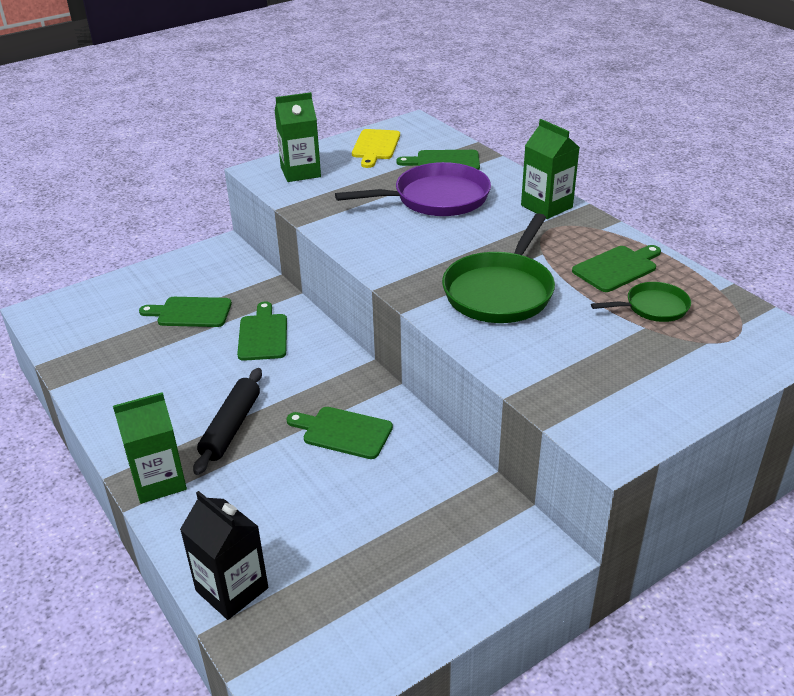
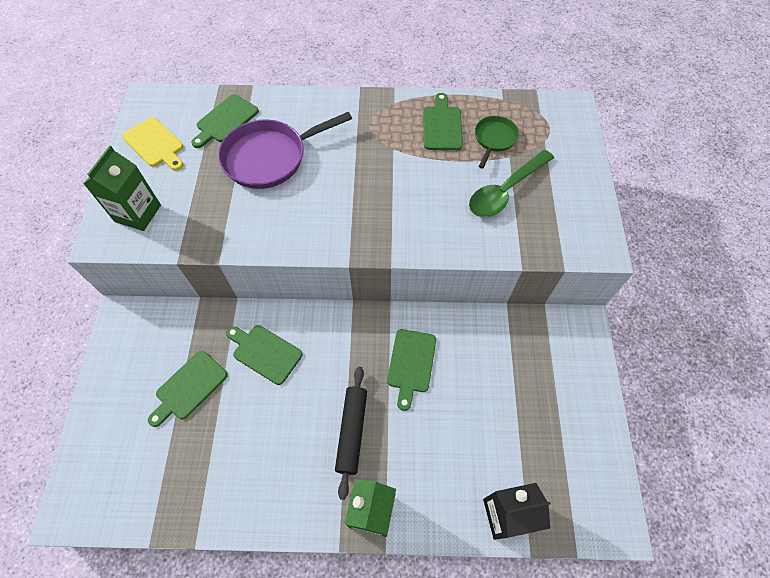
camera: 55 degrees left, 25 degrees up
(231, 427) = (352, 432): black rolling pin -> black rolling pin turned 45 degrees clockwise
(343, 432) = (411, 364): green cutting board -> green cutting board turned 45 degrees counterclockwise
(436, 198) = (270, 157): purple pan -> purple pan turned 135 degrees counterclockwise
(500, 291) = (414, 198): green pan -> none
(546, 206) = (342, 109): green carton -> none
(593, 343) = (505, 191): none -> green spoon

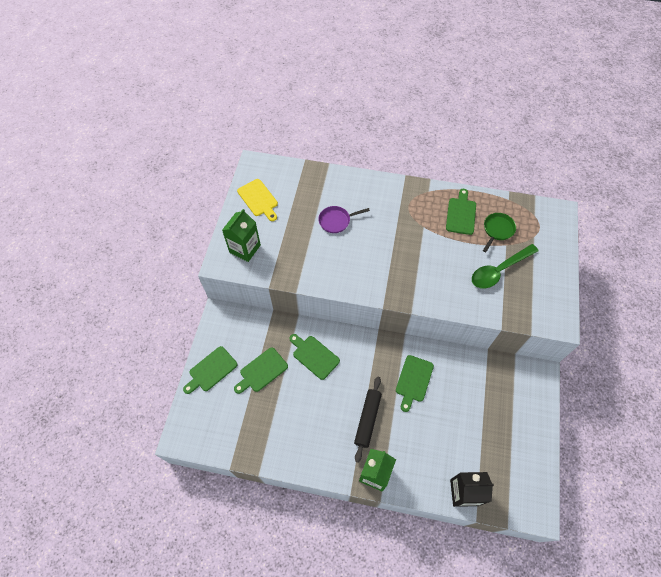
camera: 10 degrees right, 0 degrees up
(225, 120) = (308, 188): green cutting board -> green cutting board (211, 370)
(270, 157) = (336, 221): purple pan -> purple pan, size x0.54

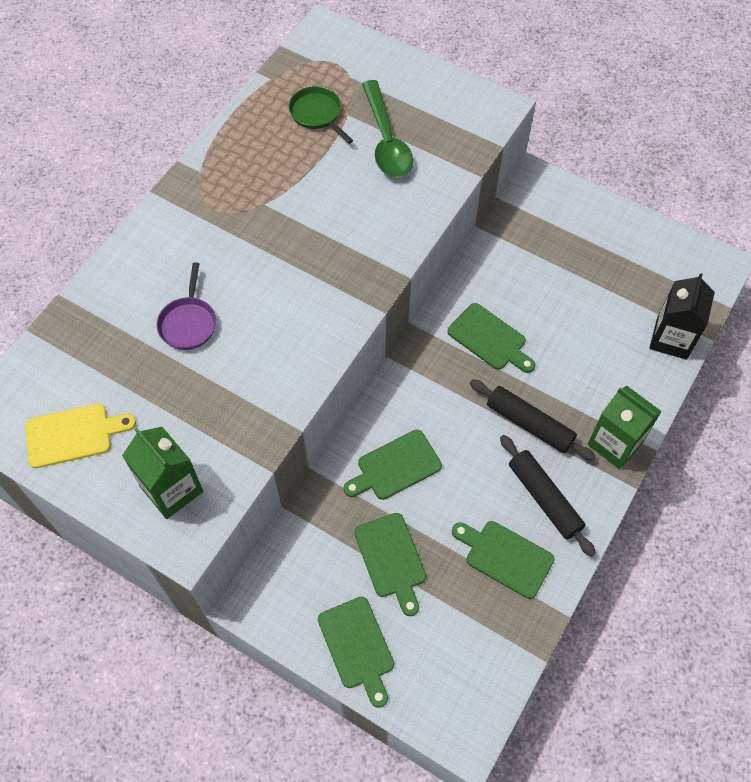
camera: 70 degrees left, 0 degrees up
(324, 441) = (544, 498): none -> black rolling pin
(461, 214) = (266, 147): green cutting board -> green cutting board (505, 557)

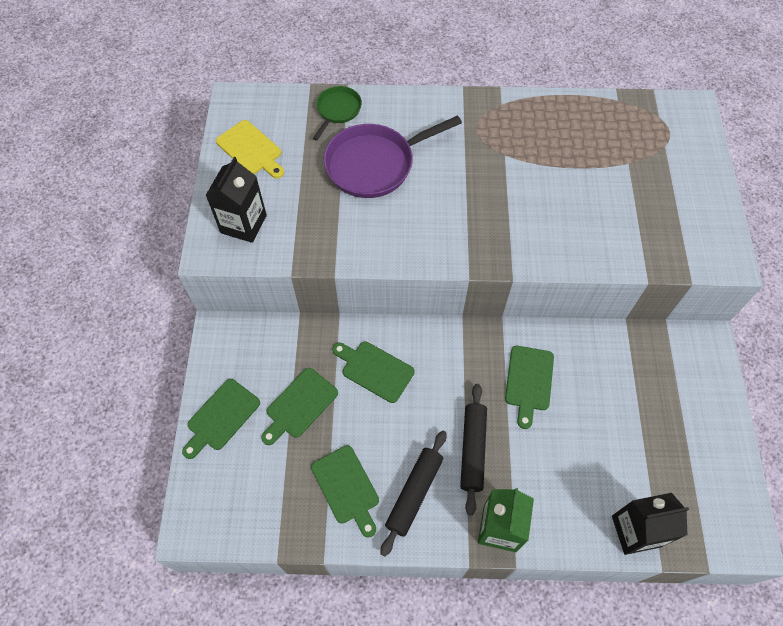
camera: 60 degrees right, 0 degrees up
(172, 489) = (243, 224): green carton -> black carton
(188, 323) = (374, 164): purple pan -> purple pan, size x1.85
(317, 114) = (611, 144): green pan -> green pan (337, 110)
(386, 140) = (626, 200): green spoon -> none
(505, 557) = (346, 487): green cutting board -> green cutting board turned 150 degrees clockwise

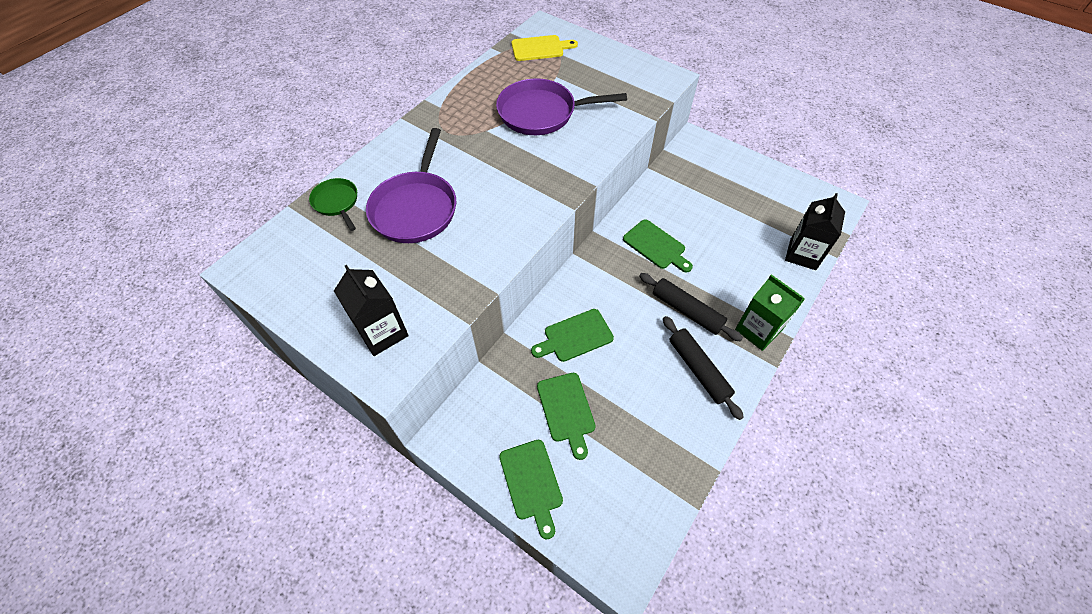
camera: 55 degrees left, 5 degrees down
(251, 149) = (308, 284): yellow cutting board -> yellow cutting board (540, 48)
(346, 487) = (664, 415): green cutting board -> none
(566, 182) = (541, 113): none -> purple pan

